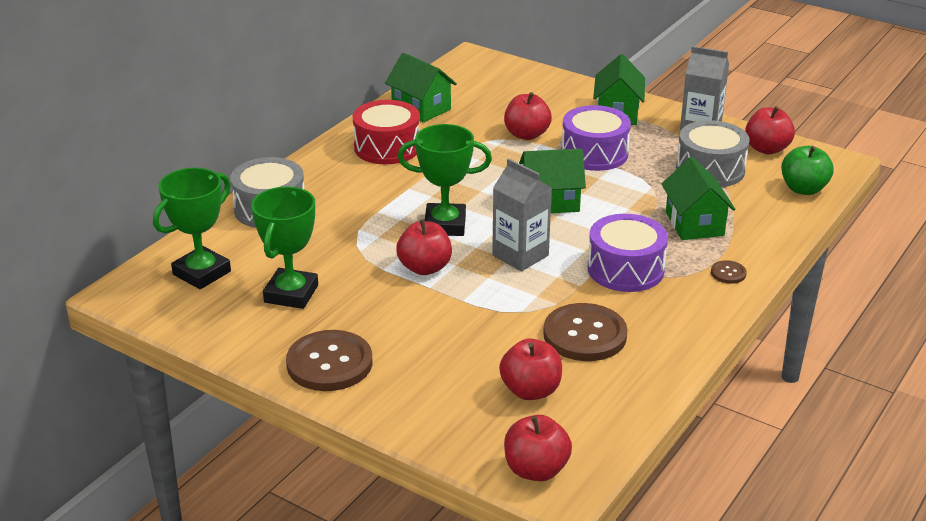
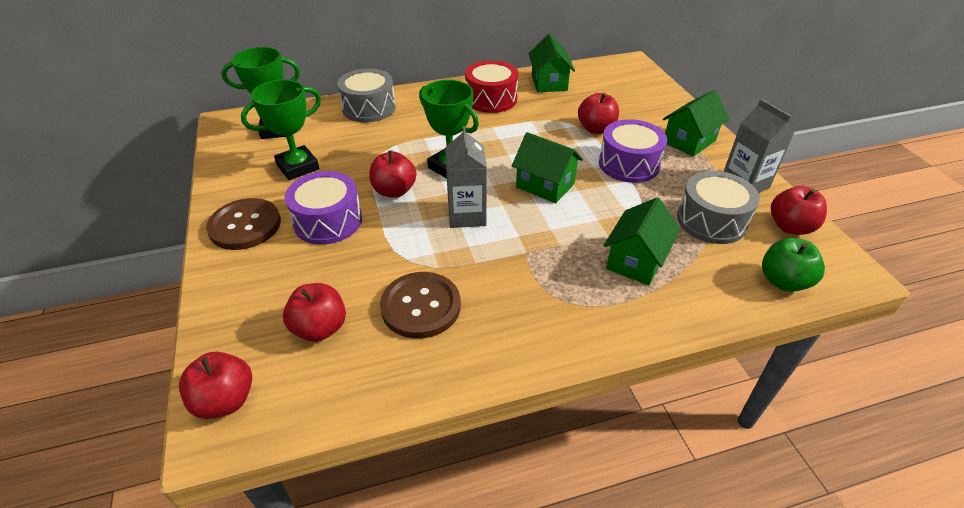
camera: 40 degrees right, 10 degrees up
(625, 269) = (527, 269): purple drum -> purple drum (328, 221)
(728, 273) = (608, 322): brown button -> none

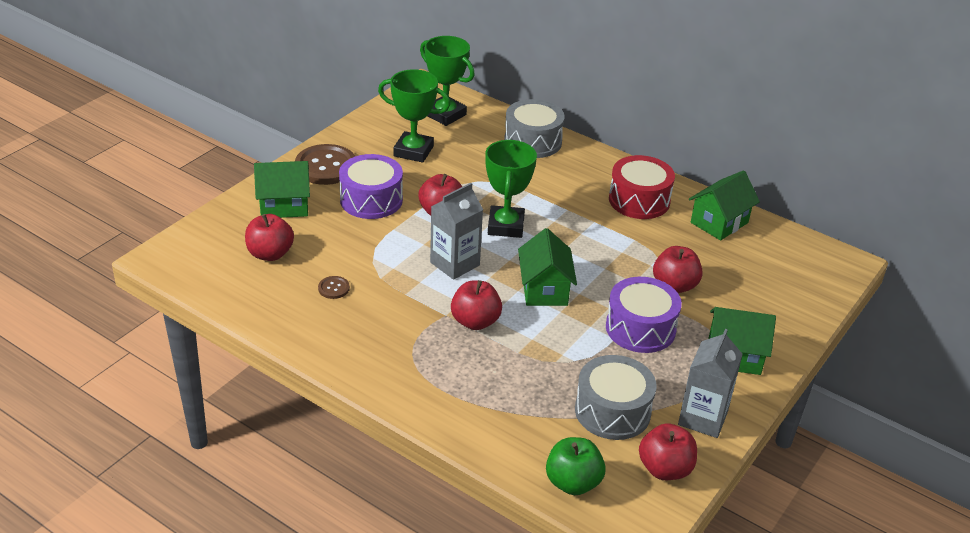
camera: 50 degrees right, 5 degrees down
(225, 400) = (183, 249): red apple -> red apple (475, 321)
(421, 306) = (333, 288): brown button -> brown button, size x0.45
(636, 260) = (502, 381): green house -> green house (284, 206)

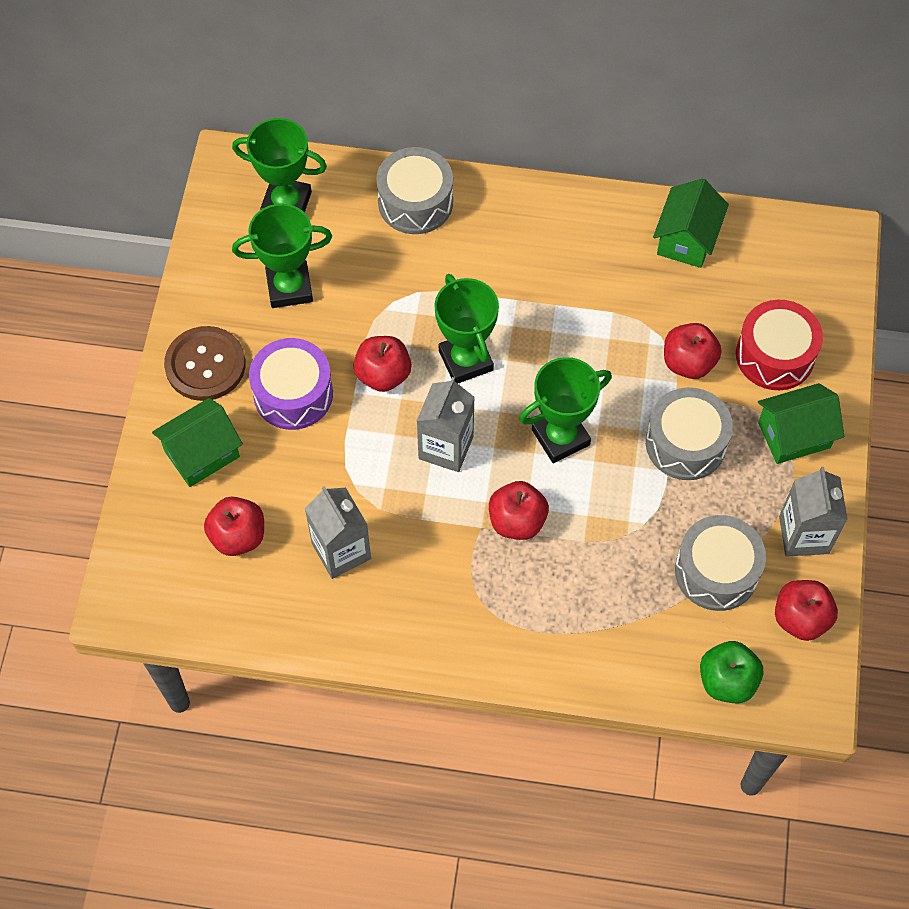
camera: 25 degrees left, 25 degrees up
(333, 288) = (341, 551): brown button -> grey carton
(544, 289) = (560, 437): green house -> green trophy
(639, 200) = (585, 245): red drum -> red drum (775, 355)
(640, 328) = (685, 443): purple drum -> grey drum

